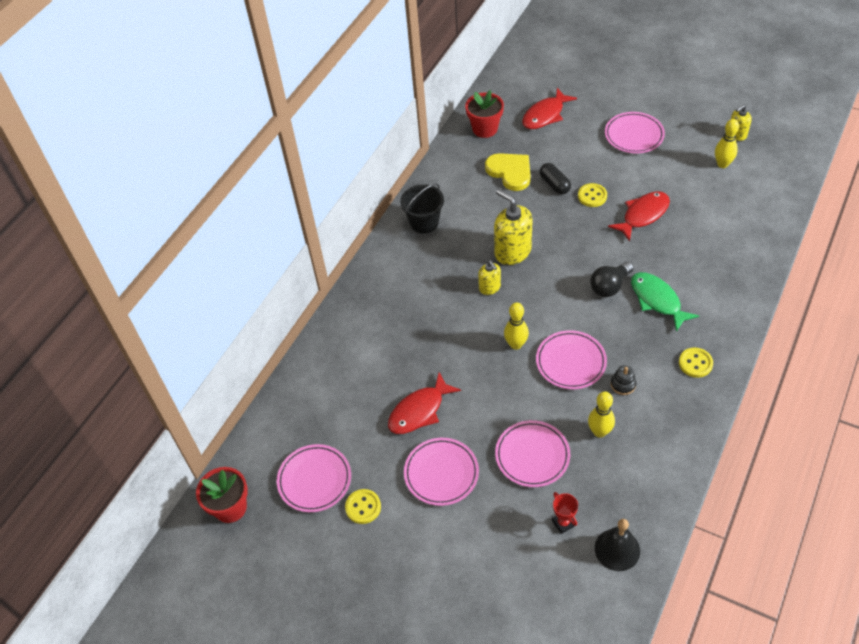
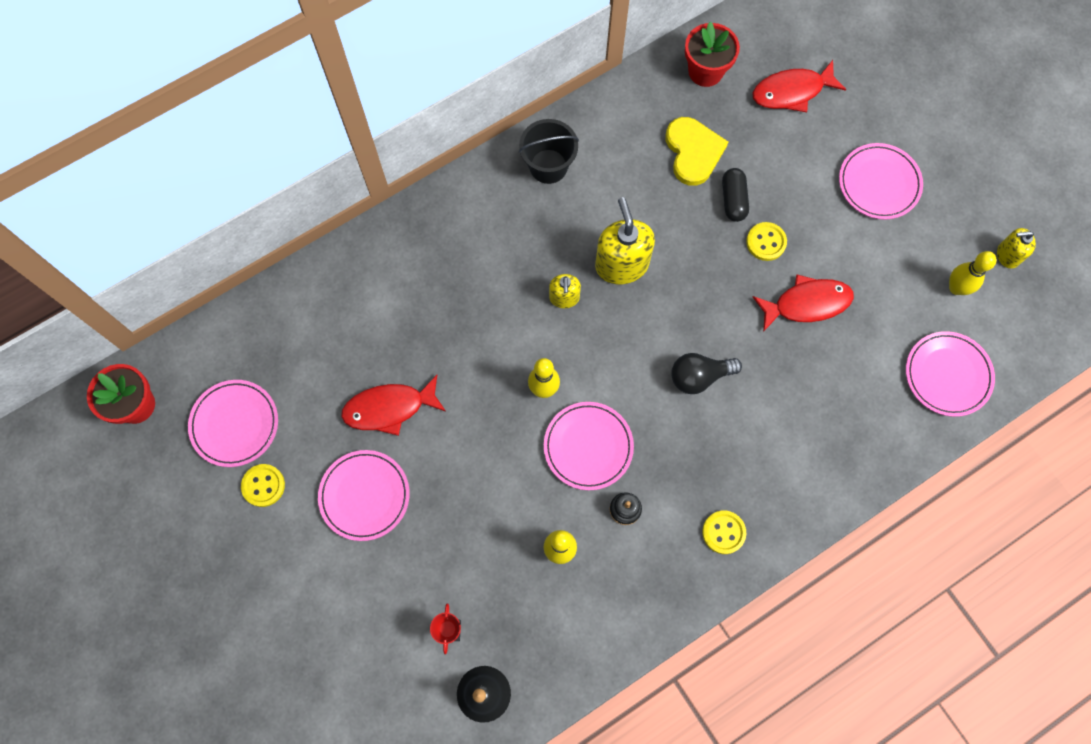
camera: 25 degrees right, 20 degrees up
(532, 455) = (470, 533): pink plate -> pink plate (947, 375)
(657, 300) = (740, 427): green fish -> none

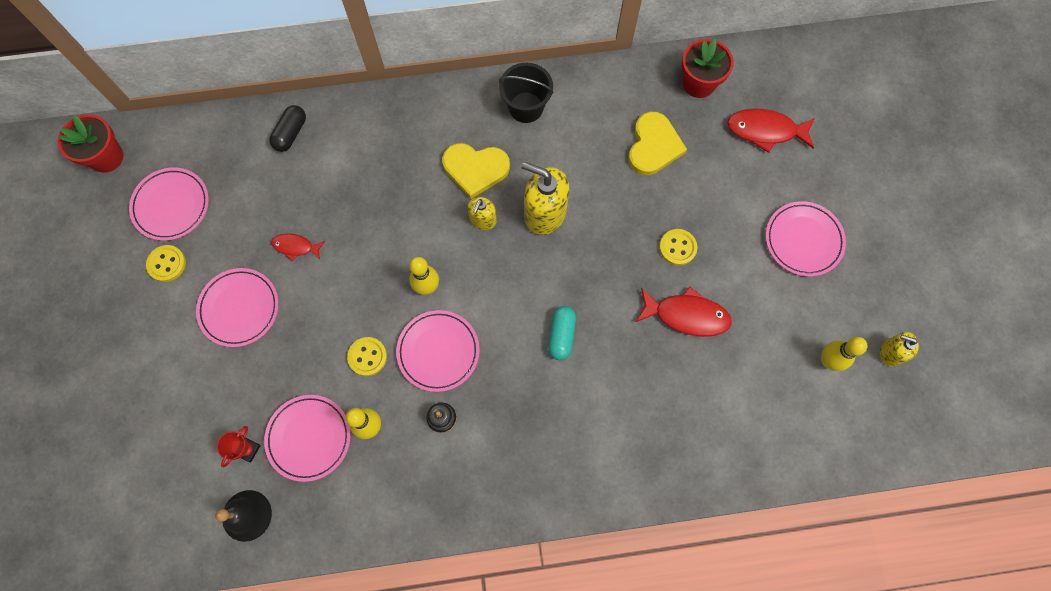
camera: 25 degrees right, 0 degrees up
(389, 408) = (296, 247): red fish -> red fish, size x0.57
(530, 250) = (475, 169): none -> yellow heart
(621, 264) = (544, 213): yellow soap dispenser -> yellow soap dispenser turned 75 degrees counterclockwise
(699, 376) = (561, 335): black light bulb -> turquoise capsule
(723, 532) = (514, 477): yellow button -> yellow button (367, 357)
(733, 200) = (667, 200): black capsule -> black capsule (291, 133)
(947, 375) = (781, 433): pink plate -> pink plate (309, 438)

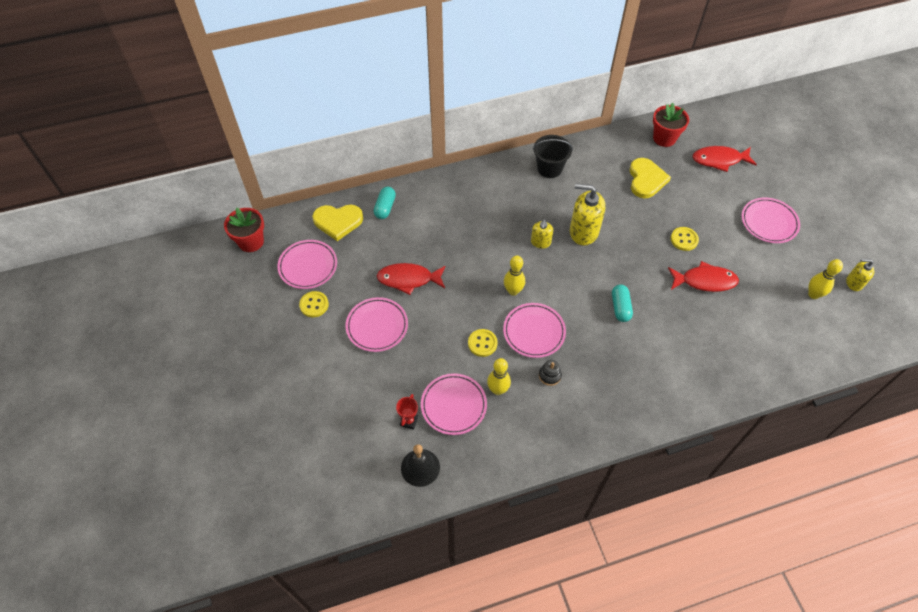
camera: 10 degrees left, 15 degrees down
(291, 133) = (385, 207): black capsule -> turquoise capsule
(296, 247) = (408, 279): red fish -> red fish, size x1.74
(475, 169) = (525, 211): yellow heart -> yellow heart (338, 222)

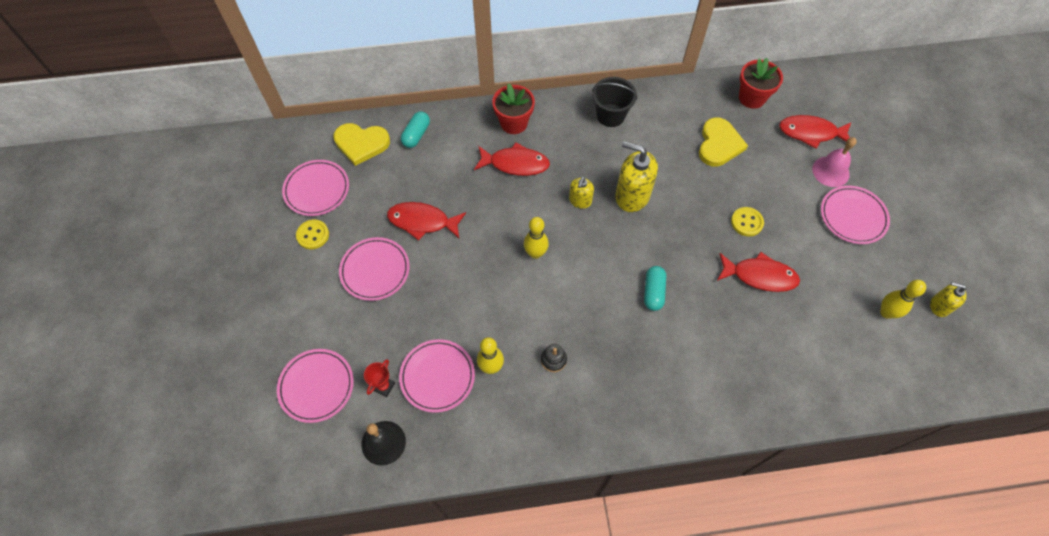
camera: 10 degrees right, 5 degrees up
(251, 242) = (263, 153): red flower pot -> red flower pot (514, 123)
(477, 219) = (515, 164): none -> red fish
(482, 343) = (486, 309): yellow button -> none
(534, 332) = (548, 305): pink plate -> pink plate (316, 386)
(742, 189) = (830, 171): none -> pink bell

